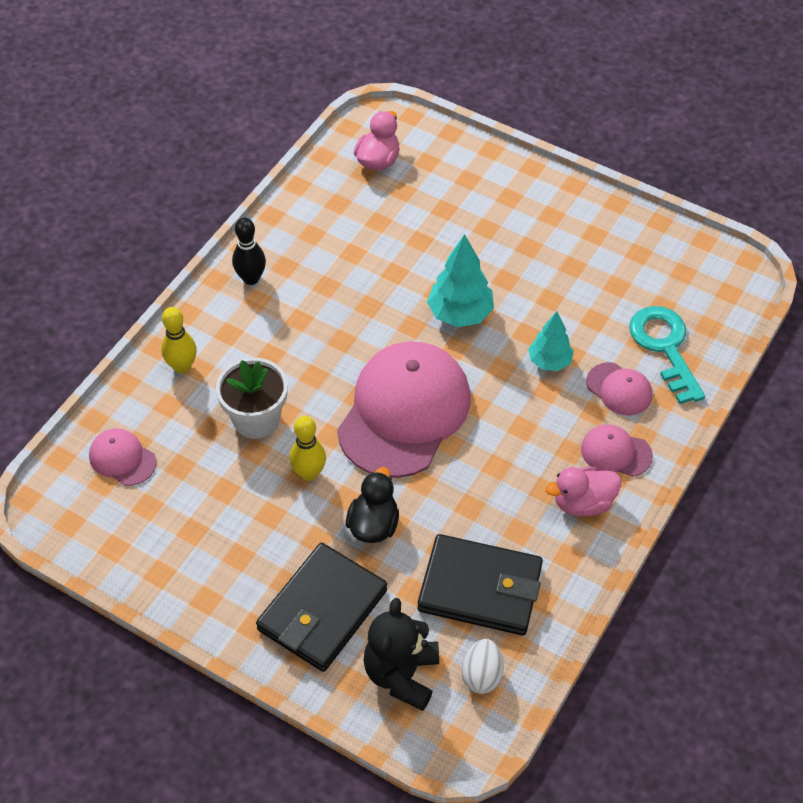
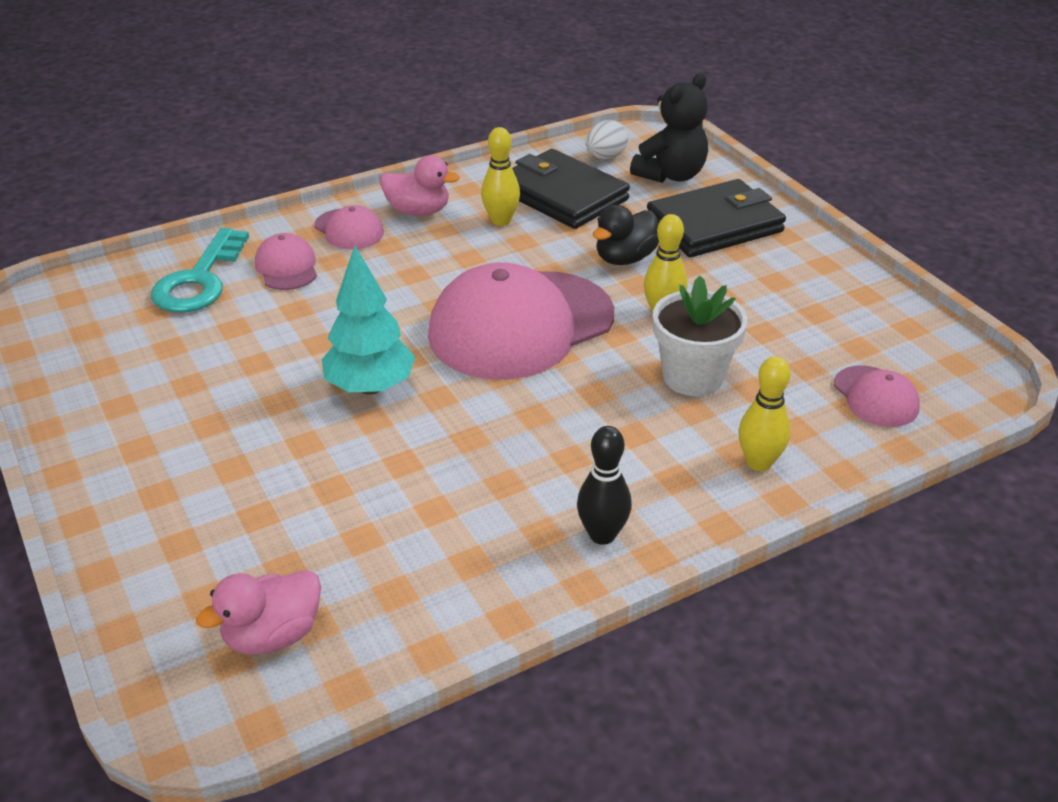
camera: 150 degrees left, 15 degrees down
(506, 525) = (501, 221): none -> yellow bowling pin
(549, 361) = (325, 311): turquoise tree -> none

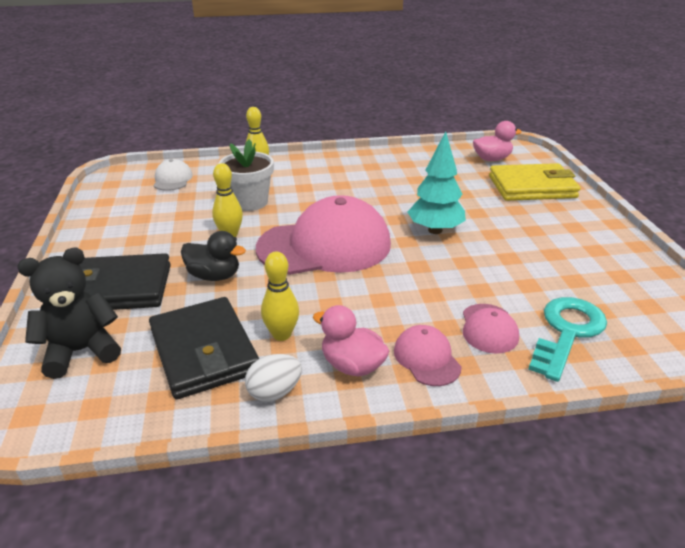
camera: 160 degrees left, 5 degrees down
(192, 543) = (532, 187): none -> yellow wallet
(602, 535) = (347, 161): black bowling pin -> none
(605, 157) = (111, 396): white egg -> white egg (274, 392)
(625, 258) = (214, 276): black duck -> black duck turned 45 degrees clockwise
(875, 397) = (172, 179): pink cap -> white cap

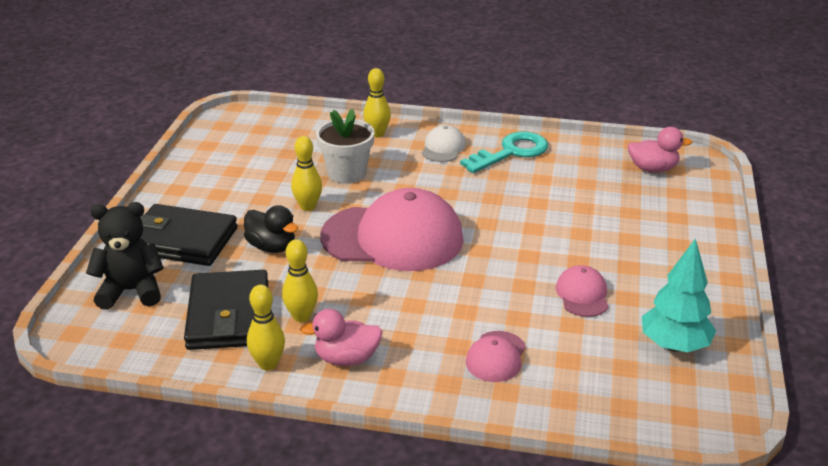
camera: 20 degrees right, 0 degrees up
(172, 179) = (283, 131): white cap -> white cap (443, 148)
(274, 392) = (268, 364): white egg -> yellow bowling pin
(352, 365) = (346, 358): pink duck -> pink duck turned 60 degrees counterclockwise
(426, 358) = (417, 369): pink cap -> pink cap (582, 295)
(435, 230) = (518, 244): turquoise tree -> turquoise tree (674, 345)
(532, 187) = (671, 214): yellow wallet -> none
(567, 332) = (571, 379): turquoise key -> turquoise key (511, 152)

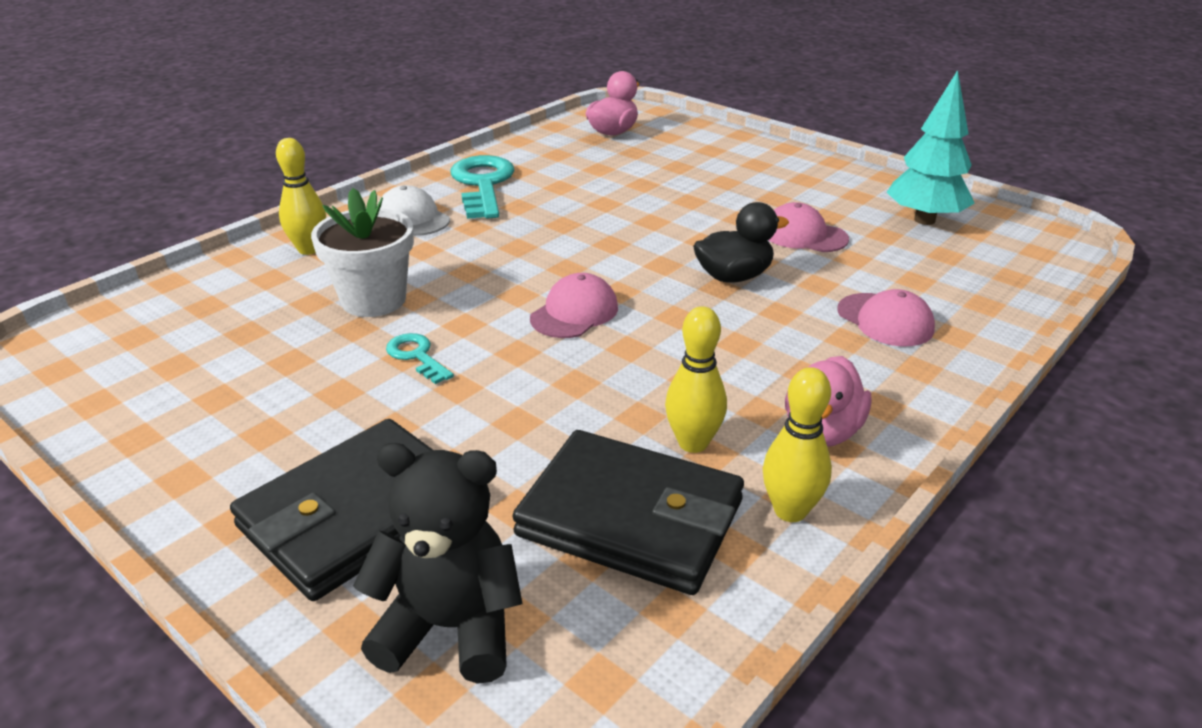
camera: 60 degrees left, 0 degrees up
(131, 291) = (450, 627): black teddy bear -> black teddy bear turned 75 degrees clockwise
(272, 247) = (485, 420): black duck -> black duck (734, 276)
(308, 206) = (417, 356): yellow bowling pin -> turquoise key
(393, 238) = (574, 313): pink cap -> pink cap, size x0.45

